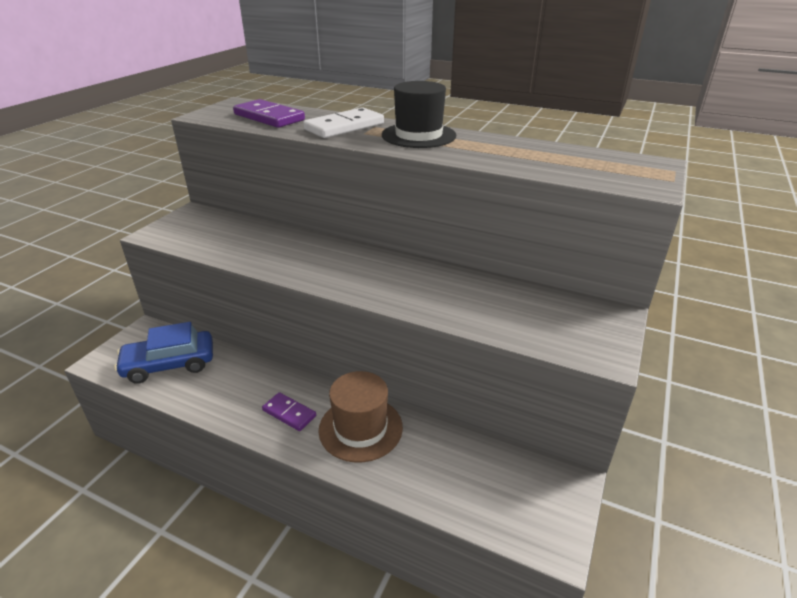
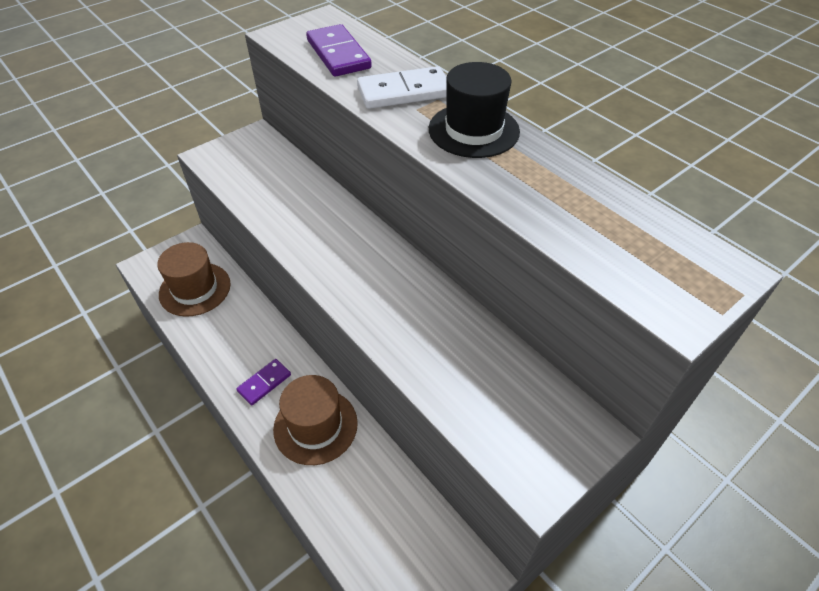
camera: 25 degrees right, 15 degrees up
(169, 364) = (195, 289): blue car -> brown hat
(289, 413) = (264, 383): purple domino -> purple domino turned 75 degrees clockwise

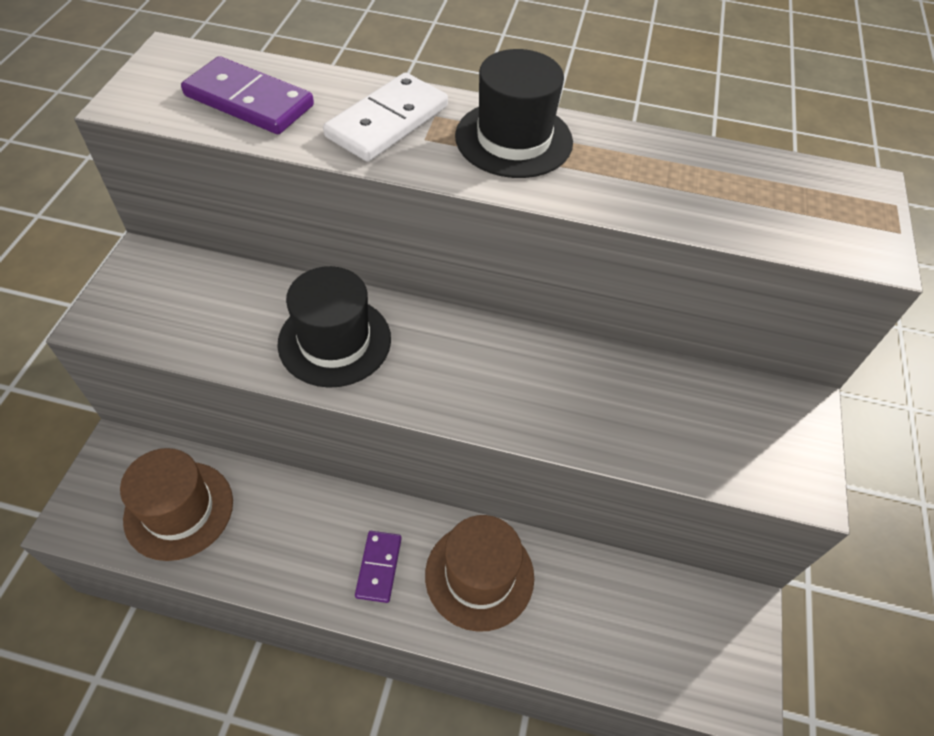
camera: 40 degrees left, 5 degrees up
(311, 223) = (334, 341): none -> black hat

